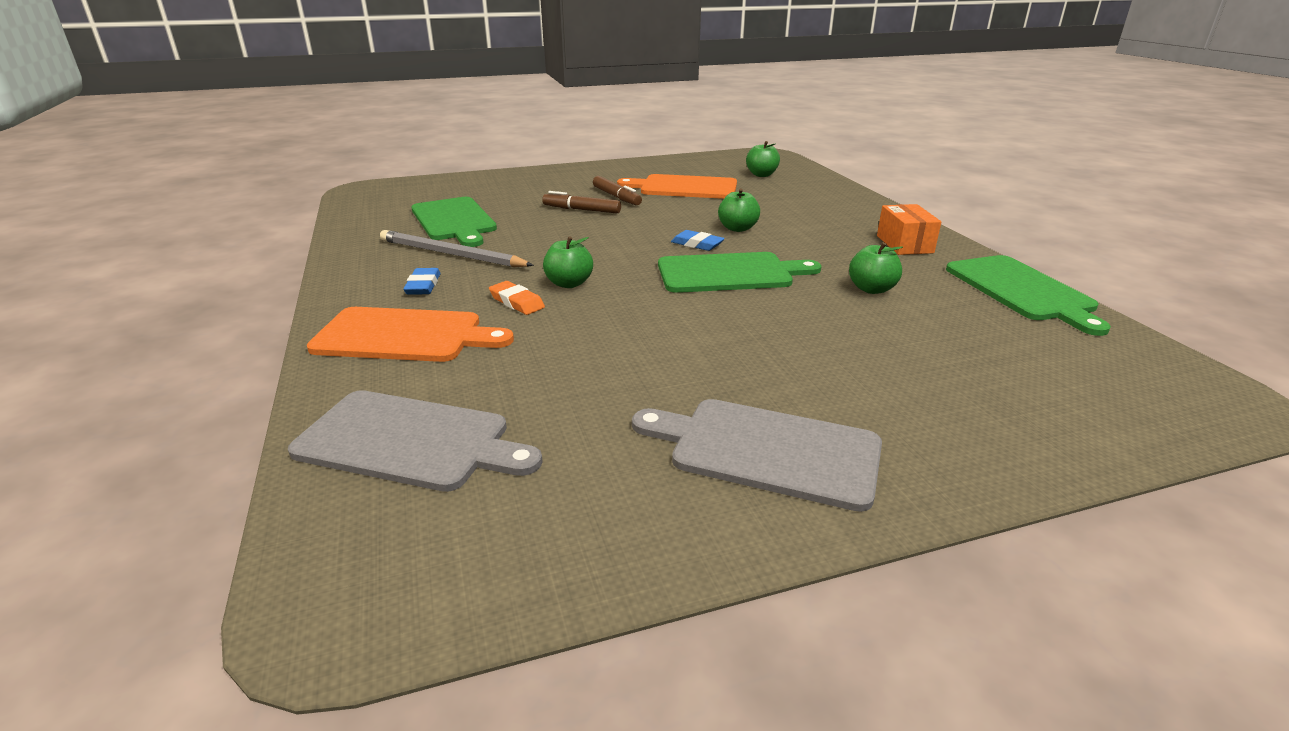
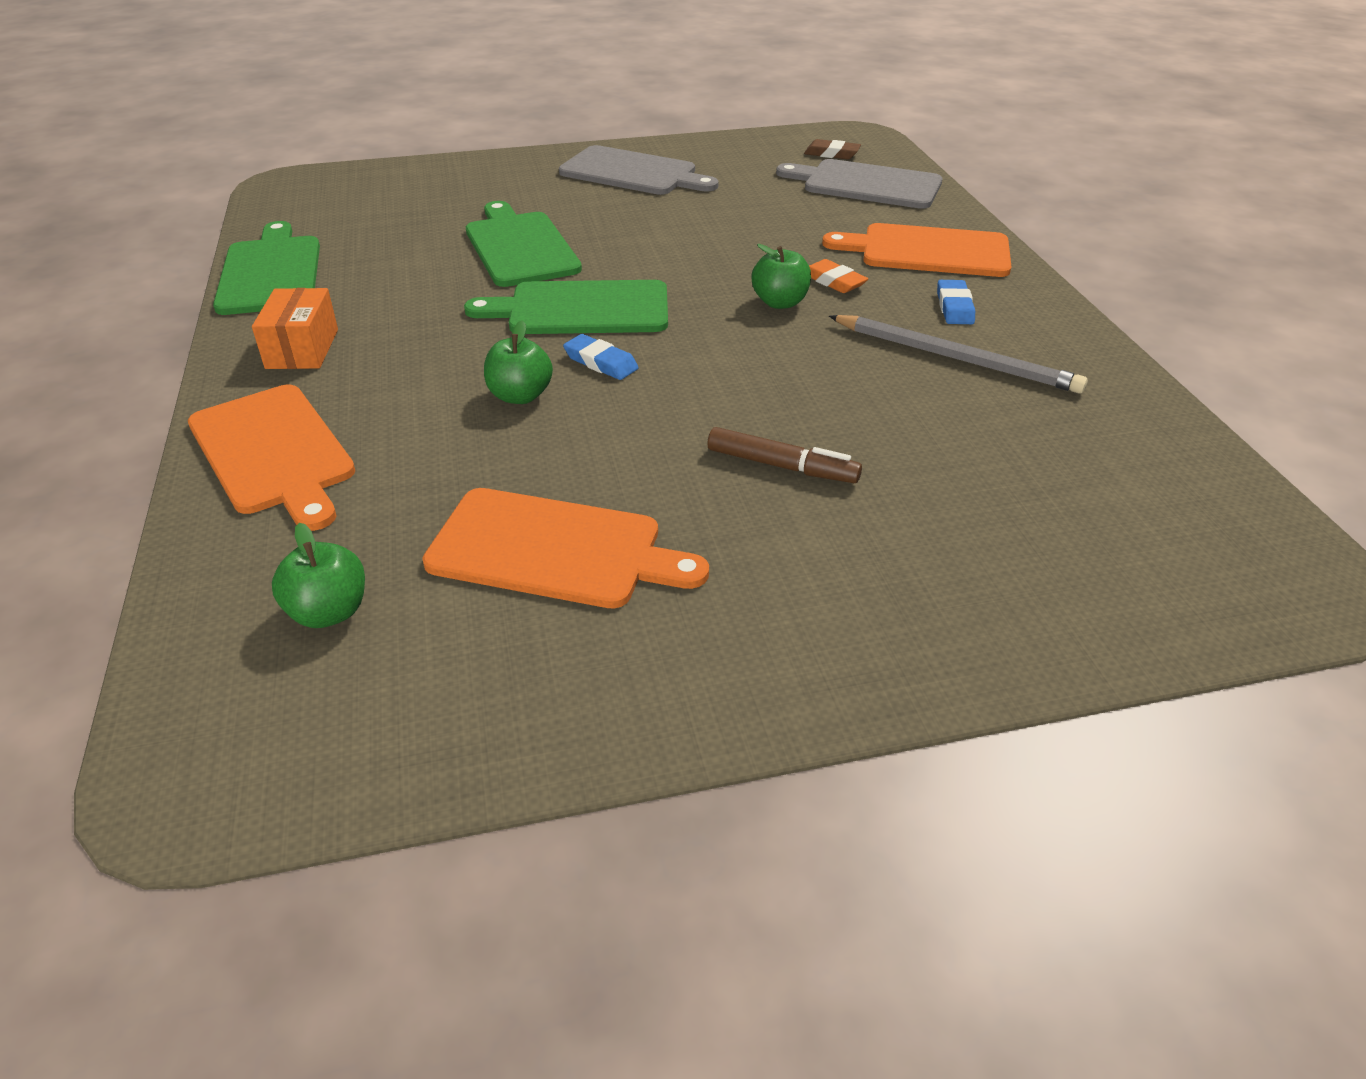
camera: 175 degrees left, 10 degrees up
(427, 527) = (832, 154): none -> brown eraser
(454, 221) = (1006, 442): green cutting board -> green cutting board (519, 247)
(616, 197) = (712, 514): brown marker -> none
(847, 206) = (274, 452): none -> orange cutting board
(871, 289) = (433, 281): green apple -> none

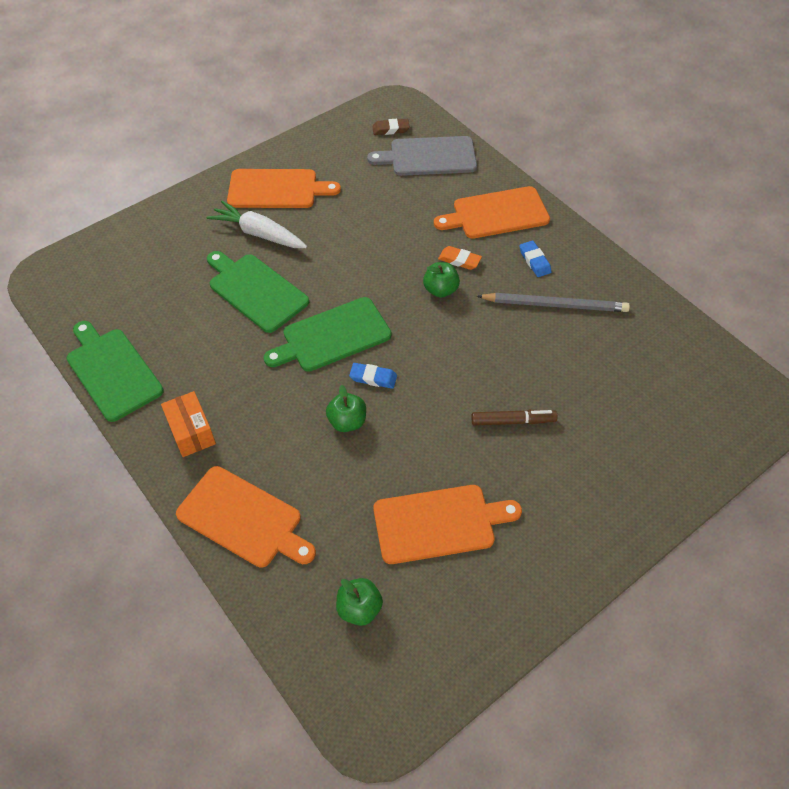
camera: 25 degrees left, 15 degrees up
(573, 202) = (259, 234): none -> white carrot
(633, 173) = (277, 189): grey cutting board -> orange cutting board

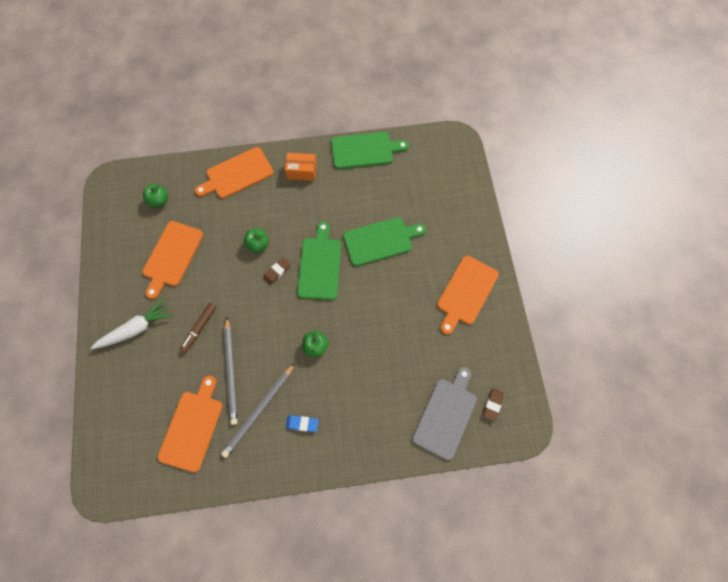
camera: 120 degrees right, 15 degrees up
(259, 234) = (429, 263): white carrot -> white carrot (136, 329)
(373, 378) = (277, 272): blue eraser -> brown eraser
(459, 260) = (333, 373): orange eraser -> none
(496, 214) = (360, 427): orange cutting board -> orange cutting board (192, 427)
(536, 355) = (231, 372): none -> grey pencil

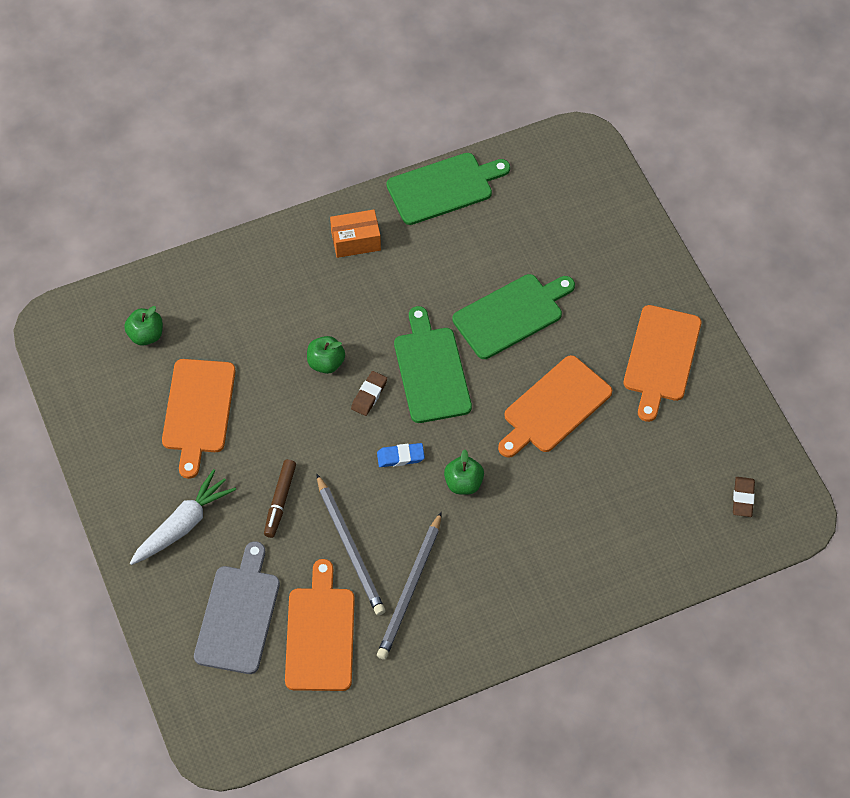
camera: 15 degrees left, 10 degrees down
(237, 174) = (255, 268): orange cutting board -> orange cutting board (554, 407)
(302, 423) = (479, 590): blue eraser -> blue eraser (400, 457)
(446, 415) = (681, 528): grey cutting board -> grey cutting board (238, 614)

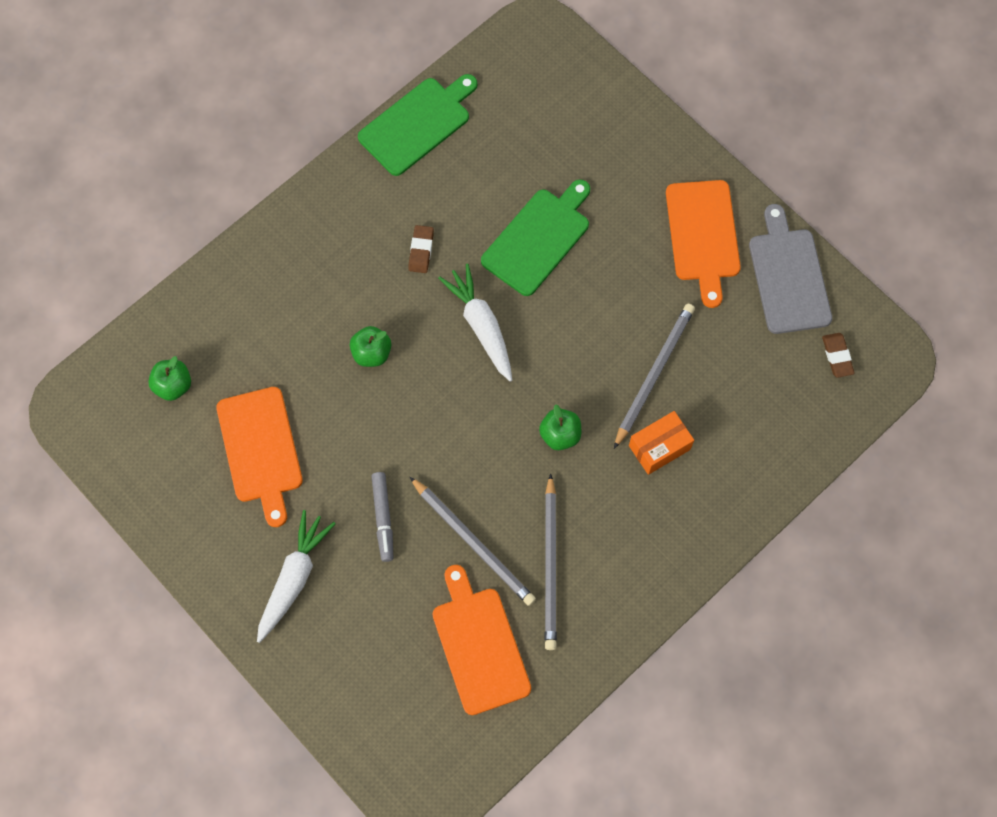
camera: 20 degrees left, 10 degrees up
(238, 614) = (388, 654): grey cutting board -> grey cutting board (788, 276)
(280, 501) = (383, 518): brown marker -> grey marker
(356, 241) = (350, 211): orange box -> orange box (659, 447)
(369, 395) = (429, 373): brown eraser -> brown eraser (421, 251)
(400, 457) = (486, 428): blue eraser -> none
(431, 371) = (481, 326): green cutting board -> white carrot
(554, 407) = (619, 323): orange cutting board -> none
(568, 460) = (654, 374): none -> grey pencil

